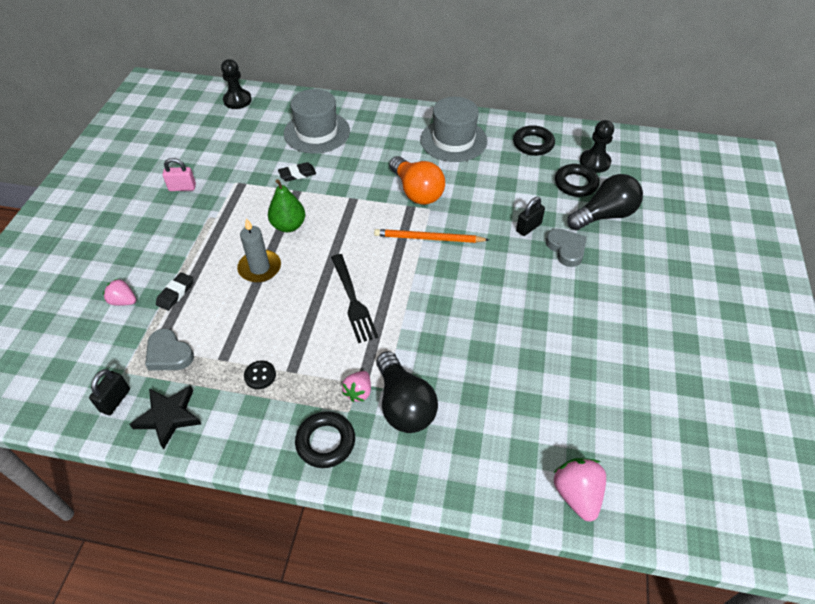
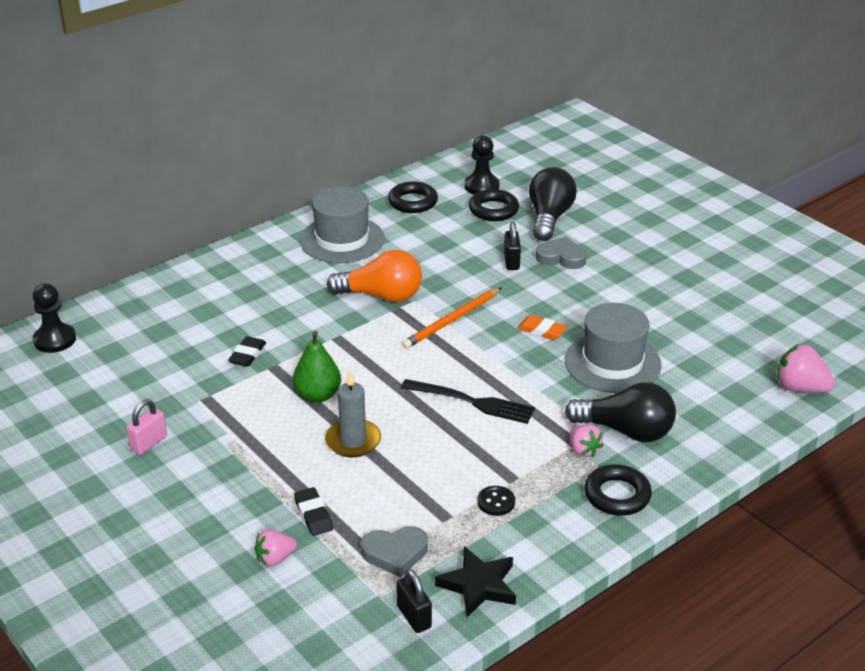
camera: 50 degrees left, 15 degrees down
(317, 132) = (200, 312): grey hat -> grey hat (612, 363)
(469, 289) = (542, 330): none -> orange eraser

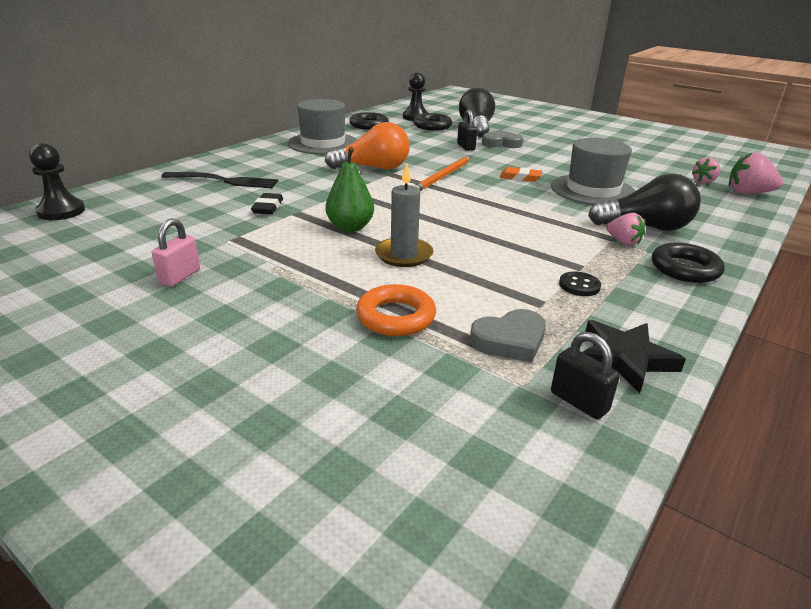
camera: 15 degrees left, 5 degrees down
(275, 558) = (372, 364): pink strawberry -> pink strawberry (703, 181)
(313, 515) = (396, 317): black eraser -> orange ring
(472, 402) = (497, 220): black fork -> black fork (224, 181)

